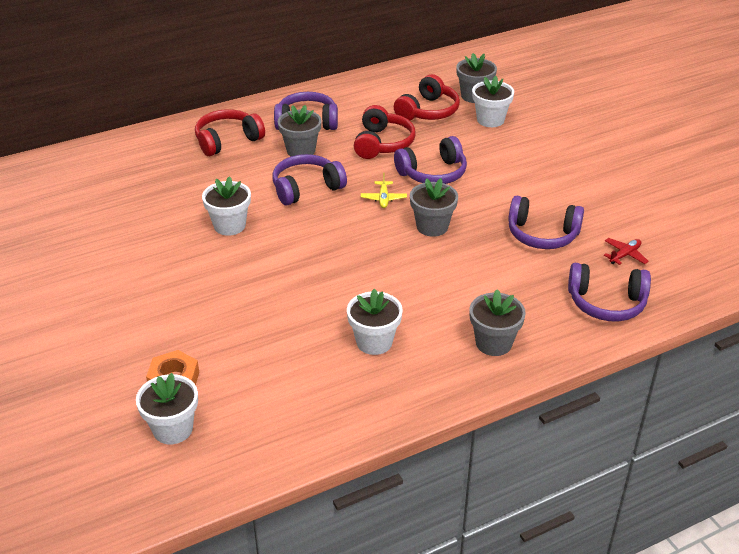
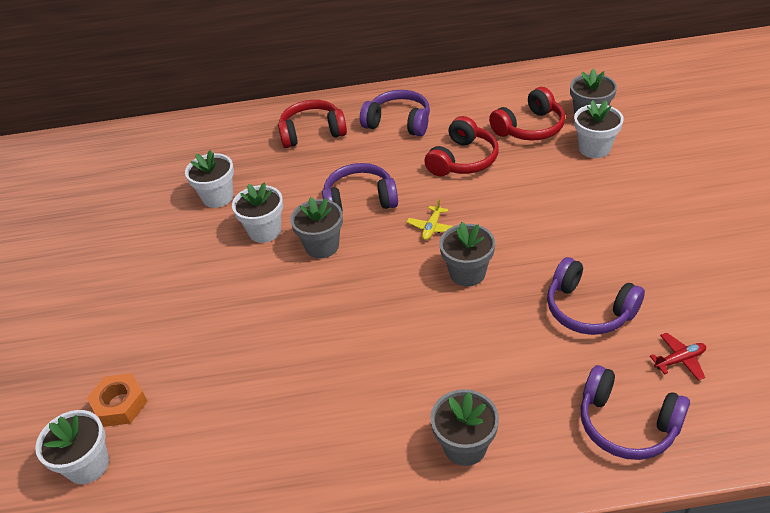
camera: 25 degrees right, 5 degrees up
(301, 150) = (376, 155): grey flower pot -> grey flower pot (322, 246)
(374, 342) = (335, 409): white flower pot -> white flower pot (218, 197)
(433, 173) = (499, 205): purple headphones -> none

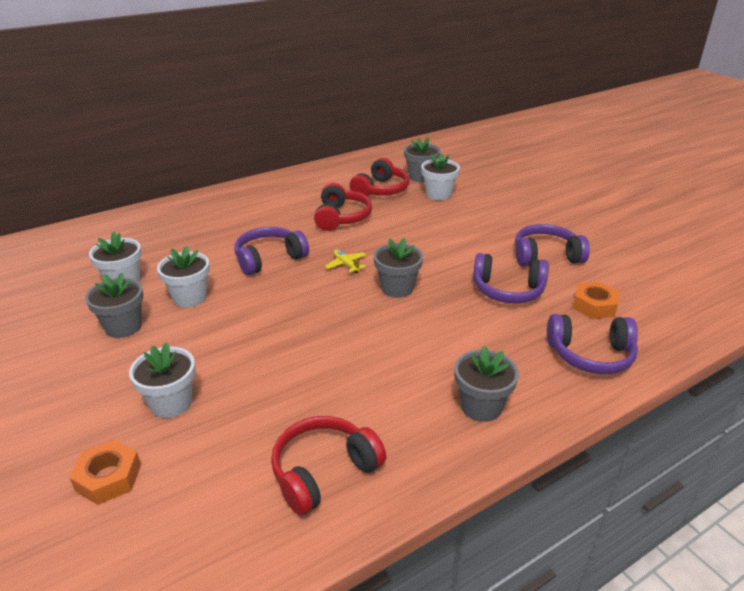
camera: 30 degrees left, 10 degrees down
(88, 465) = (98, 547): white flower pot -> white flower pot (171, 403)
(312, 132) = (193, 221): red headphones -> red headphones (323, 471)
(322, 246) = (254, 297): grey flower pot -> grey flower pot (123, 327)
(398, 122) = (269, 203): purple headphones -> purple headphones (545, 256)
(432, 227) = (346, 265): yellow plane -> yellow plane turned 150 degrees clockwise
(679, 360) = (594, 305): red plane -> orange nut

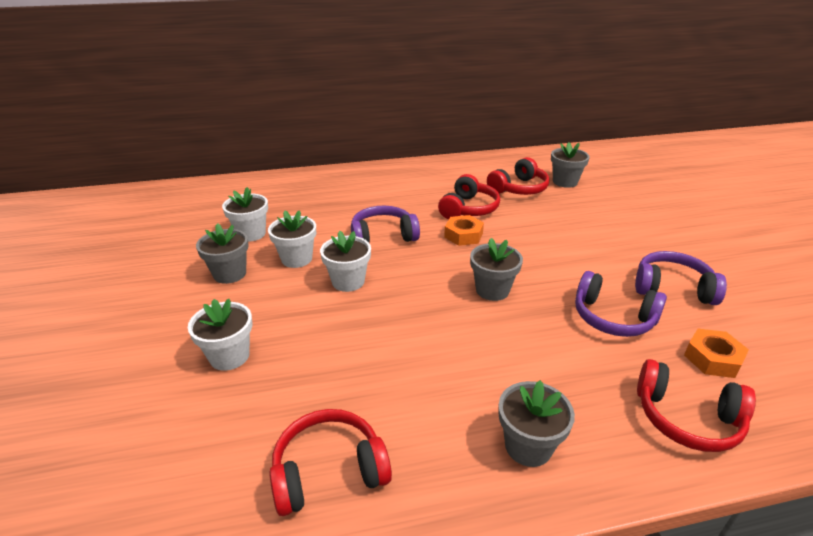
camera: 20 degrees right, 0 degrees up
(108, 477) = (141, 415): orange nut -> orange nut (463, 235)
(346, 265) = (452, 256): yellow plane -> none
(438, 194) = (576, 202): white flower pot -> white flower pot (348, 281)
(590, 355) = (686, 418): purple headphones -> red headphones

